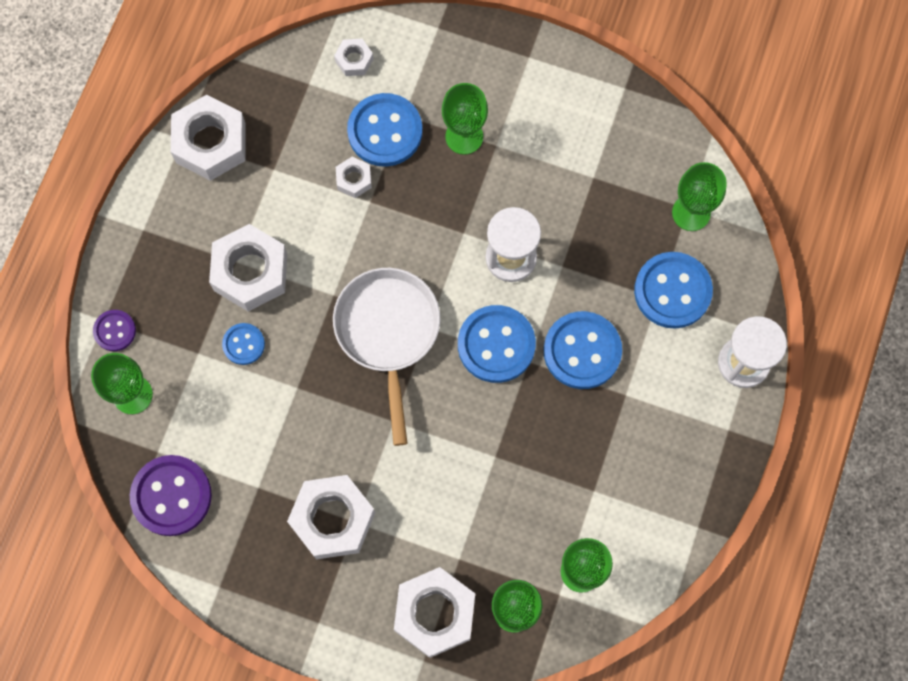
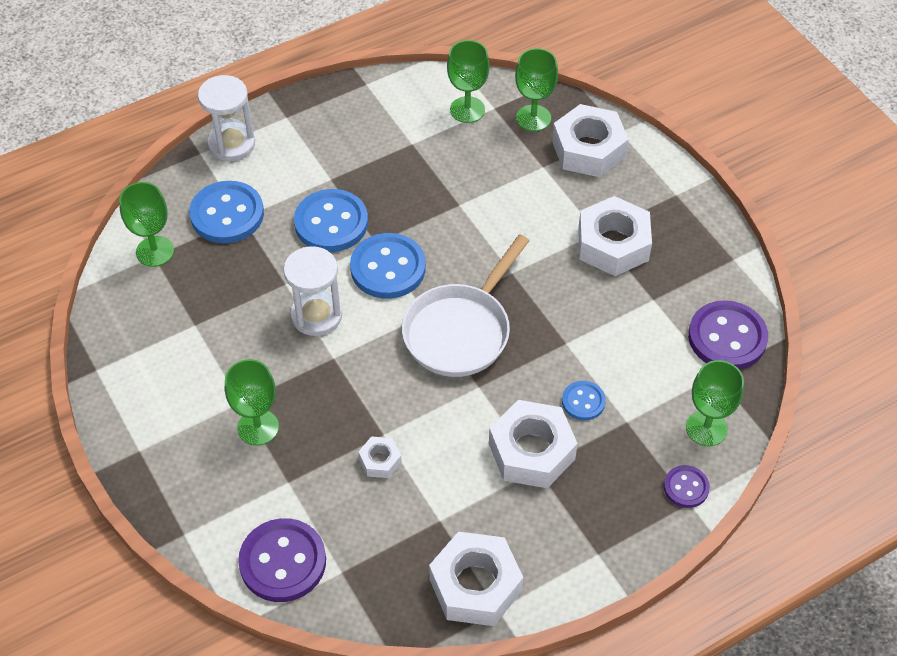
camera: 140 degrees left, 20 degrees down
(354, 60) = (283, 562): white nut -> purple button
(385, 131) = (317, 480): blue button -> none

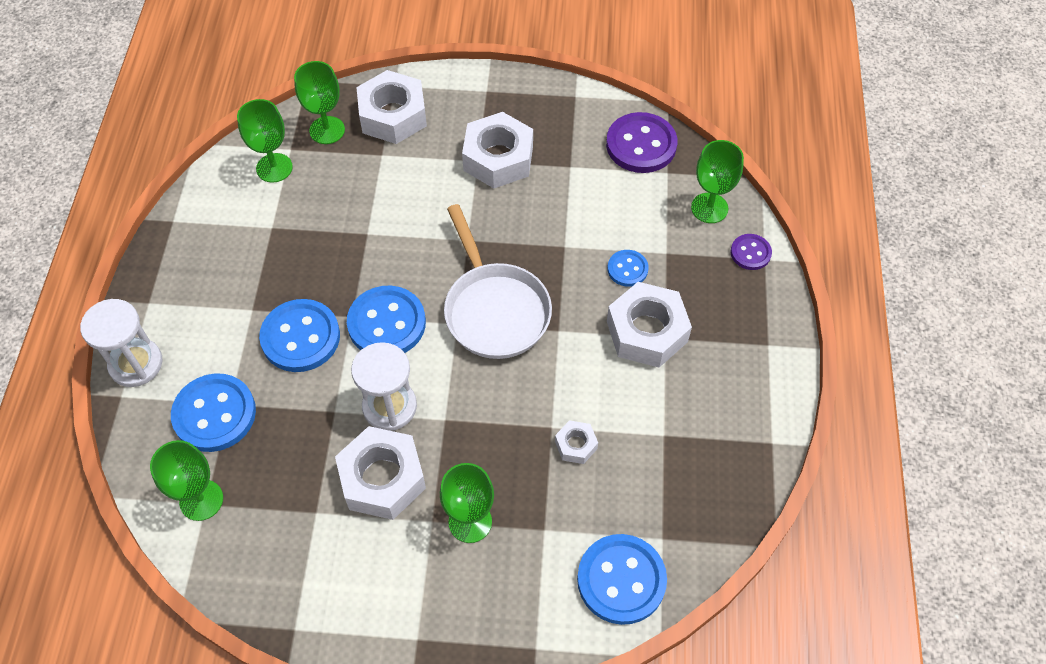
camera: 55 degrees left, 5 degrees up
(283, 562) = (621, 580): purple button -> blue button
(475, 585) = (741, 445): white nut -> white nut (382, 478)

